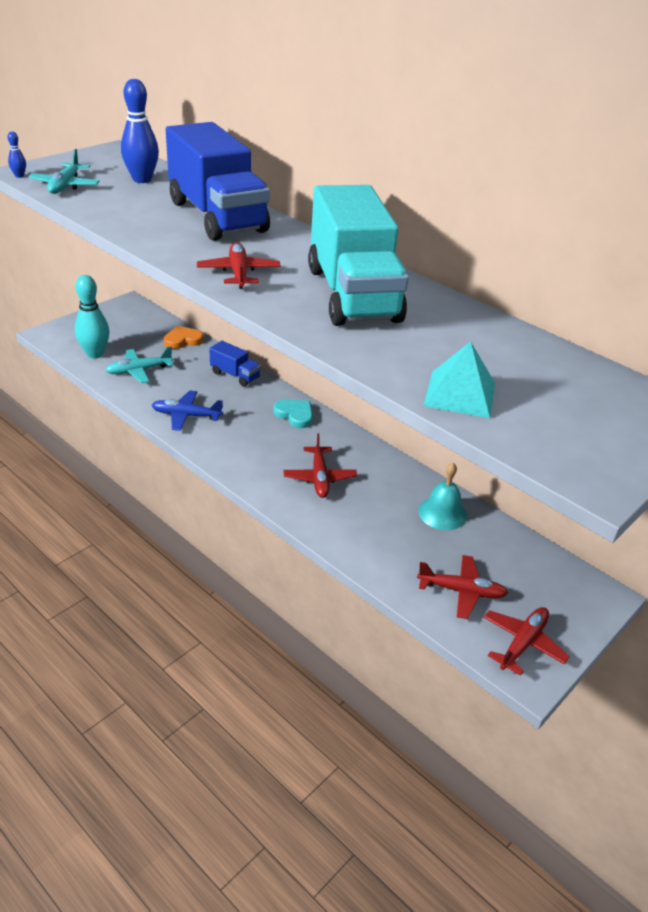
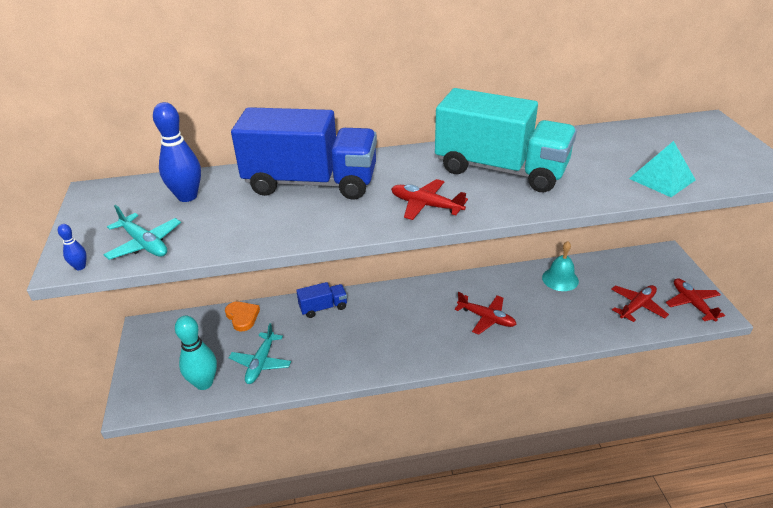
camera: 50 degrees left, 0 degrees up
(183, 340) = (242, 317): orange heart -> orange heart turned 135 degrees clockwise
(186, 416) = (353, 359): blue plane -> none
(295, 415) = (403, 298): turquoise heart -> none

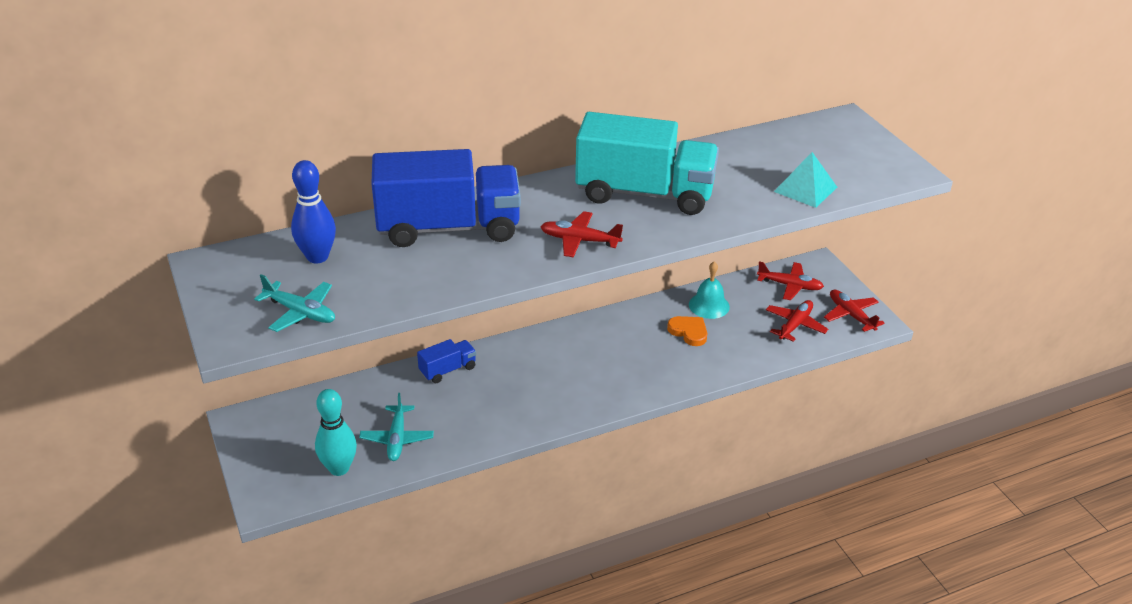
camera: 15 degrees left, 0 degrees up
(80, 267) = (244, 343): blue bowling pin -> none
(242, 317) = (354, 392): orange heart -> orange heart (689, 332)
(486, 318) = (637, 358): red plane -> red plane (790, 286)

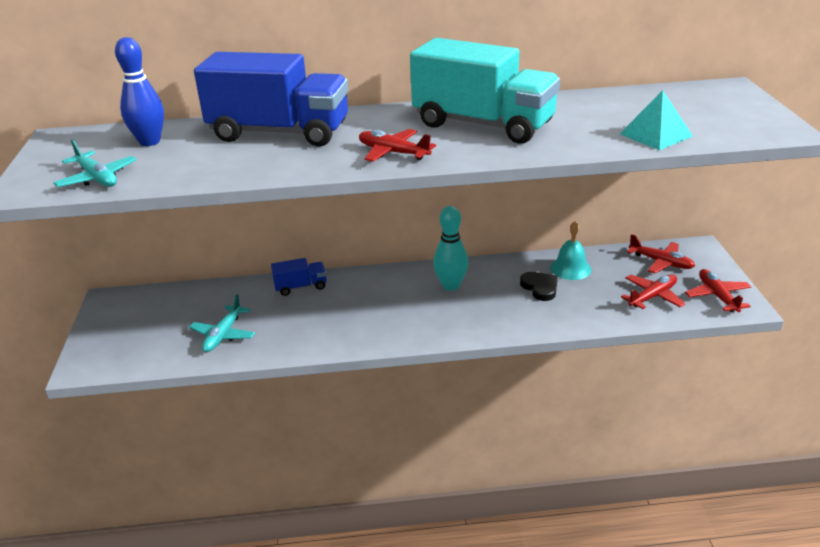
camera: 20 degrees right, 5 degrees down
(339, 468) = (160, 350): turquoise bowling pin -> turquoise bowling pin (451, 285)
(689, 332) = (540, 288): orange heart -> black heart

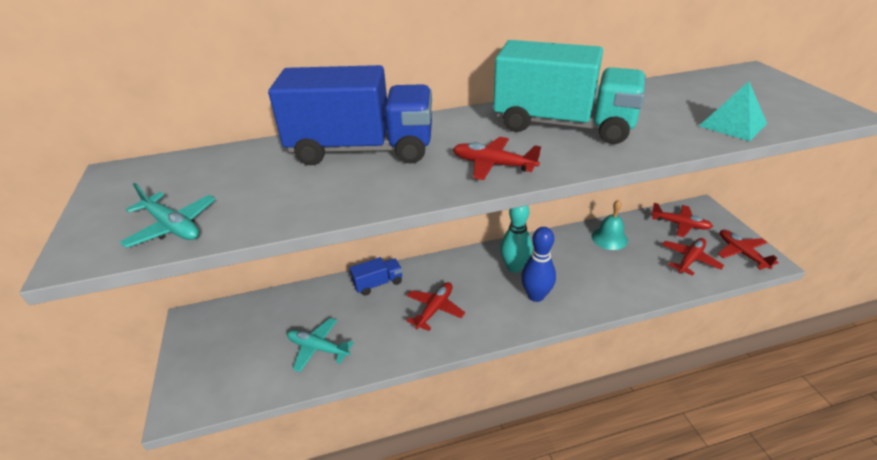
camera: 10 degrees left, 5 degrees up
(150, 142) = (223, 171): blue bowling pin -> blue bowling pin (536, 296)
(223, 335) = (318, 348): turquoise plane -> turquoise plane turned 105 degrees clockwise
(351, 314) = (435, 309): none -> red plane
(540, 288) = (592, 261): black heart -> none

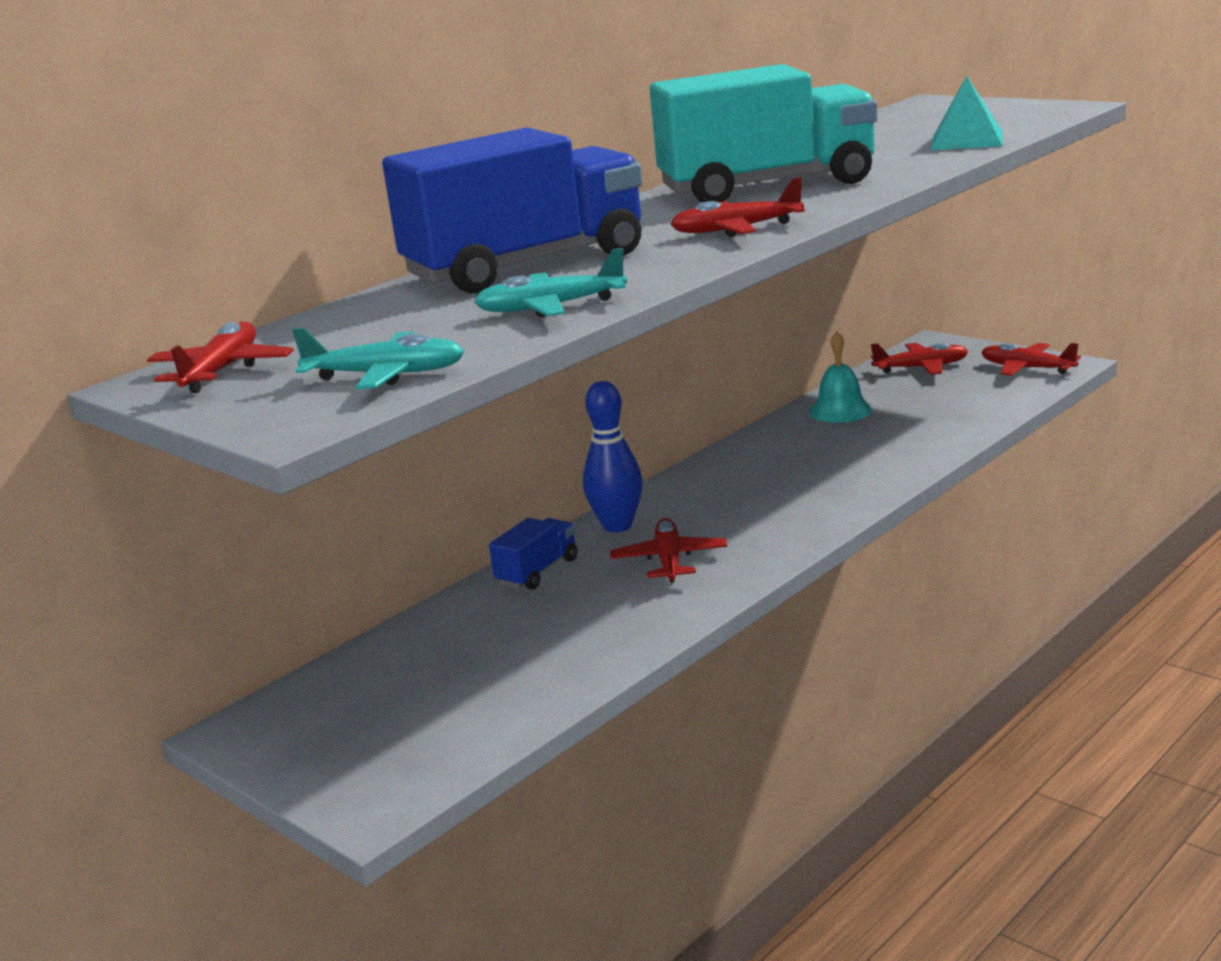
camera: 30 degrees left, 15 degrees down
(318, 348) = (532, 663): turquoise plane -> turquoise plane (550, 308)
(514, 267) = (737, 482): turquoise bowling pin -> none
(536, 296) = (804, 495): blue bowling pin -> blue bowling pin (617, 526)
(690, 259) = (970, 395): red plane -> red plane (222, 371)

